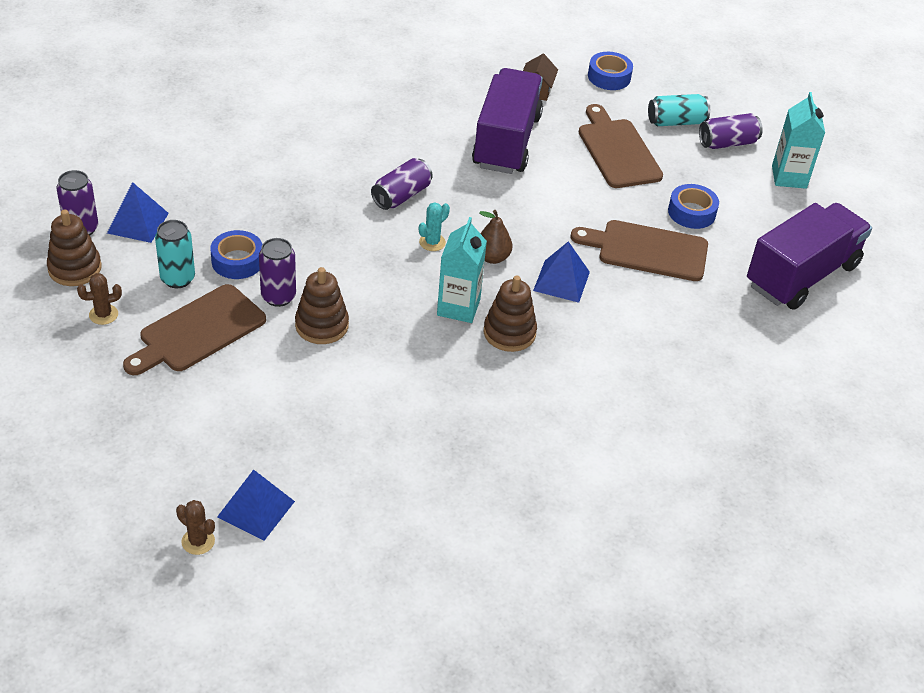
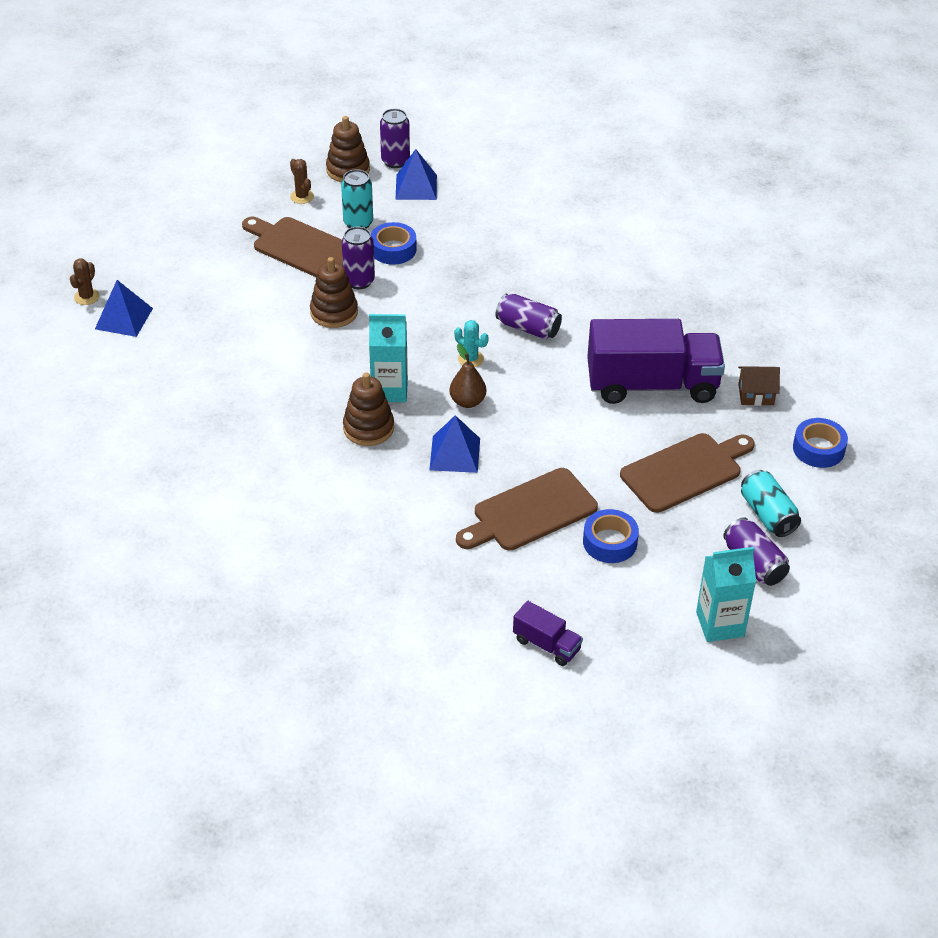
camera: 80 degrees right, 0 degrees up
(647, 250) = (530, 512): brown cutting board -> brown cutting board turned 120 degrees counterclockwise
(801, 275) = (546, 644): purple truck -> purple truck, size x0.45

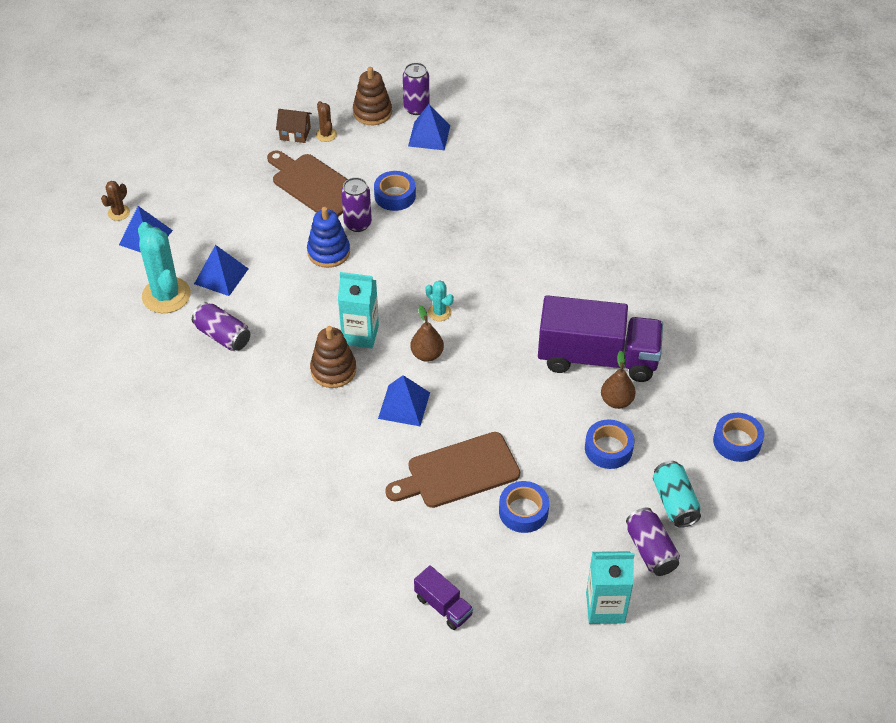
camera: 10 degrees right, 5 degrees up
(162, 374) = (166, 295): none -> turquoise cactus
(219, 348) = (221, 276): none -> blue pyramid
(334, 312) = (328, 252): brown stacking toy -> blue stacking toy
(358, 223) = (369, 166): turquoise can -> none
(528, 328) = (498, 287): purple can -> purple can (223, 336)
(682, 424) = (616, 401): none -> brown pear
(685, 471) = (608, 449): brown cutting board -> blue tape
(756, 394) = (691, 379): brown house -> brown house (295, 133)

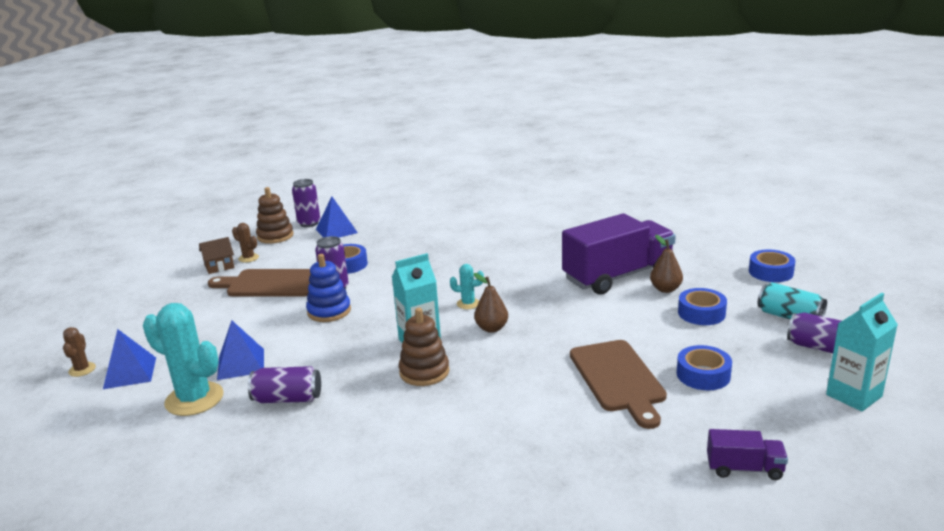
camera: 35 degrees left, 25 degrees down
(404, 405) = (515, 363): blue pyramid -> none
(458, 472) = (618, 379): brown cutting board -> brown cutting board turned 45 degrees counterclockwise

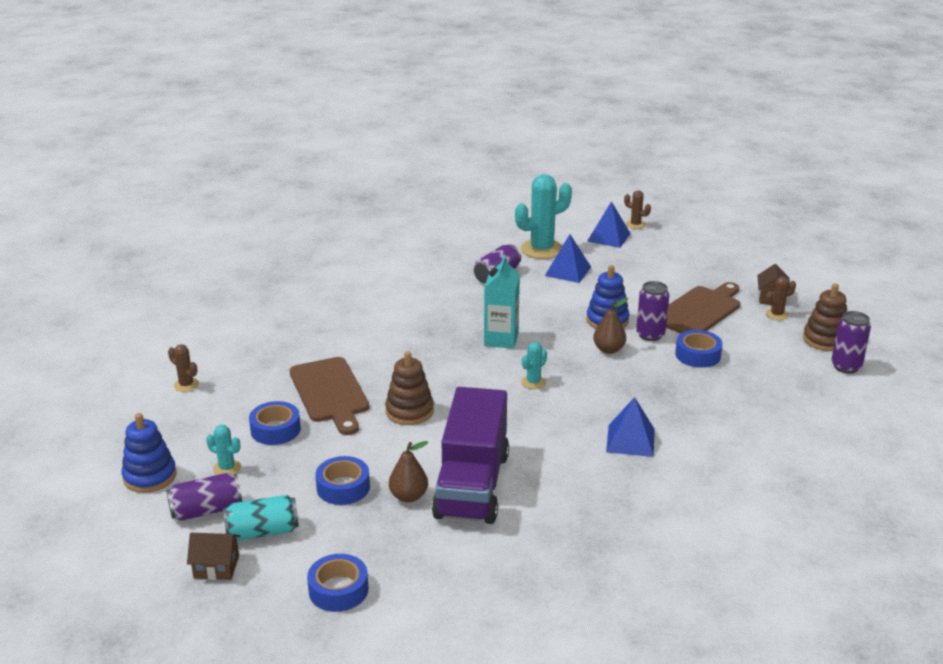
camera: 125 degrees right, 5 degrees up
(336, 231) = (802, 375): blue pyramid -> blue pyramid (630, 440)
(424, 372) = (457, 327): brown stacking toy -> brown stacking toy (409, 411)
(491, 328) = (476, 375): brown pear -> brown pear (608, 349)
(618, 379) = (330, 393): brown cutting board -> brown cutting board turned 135 degrees counterclockwise
(744, 468) = (186, 385): purple truck -> brown cactus
(777, 367) = (227, 468): none -> turquoise cactus
(842, 314) = (216, 567): none -> brown house
(854, 395) = (150, 476): turquoise carton -> blue stacking toy

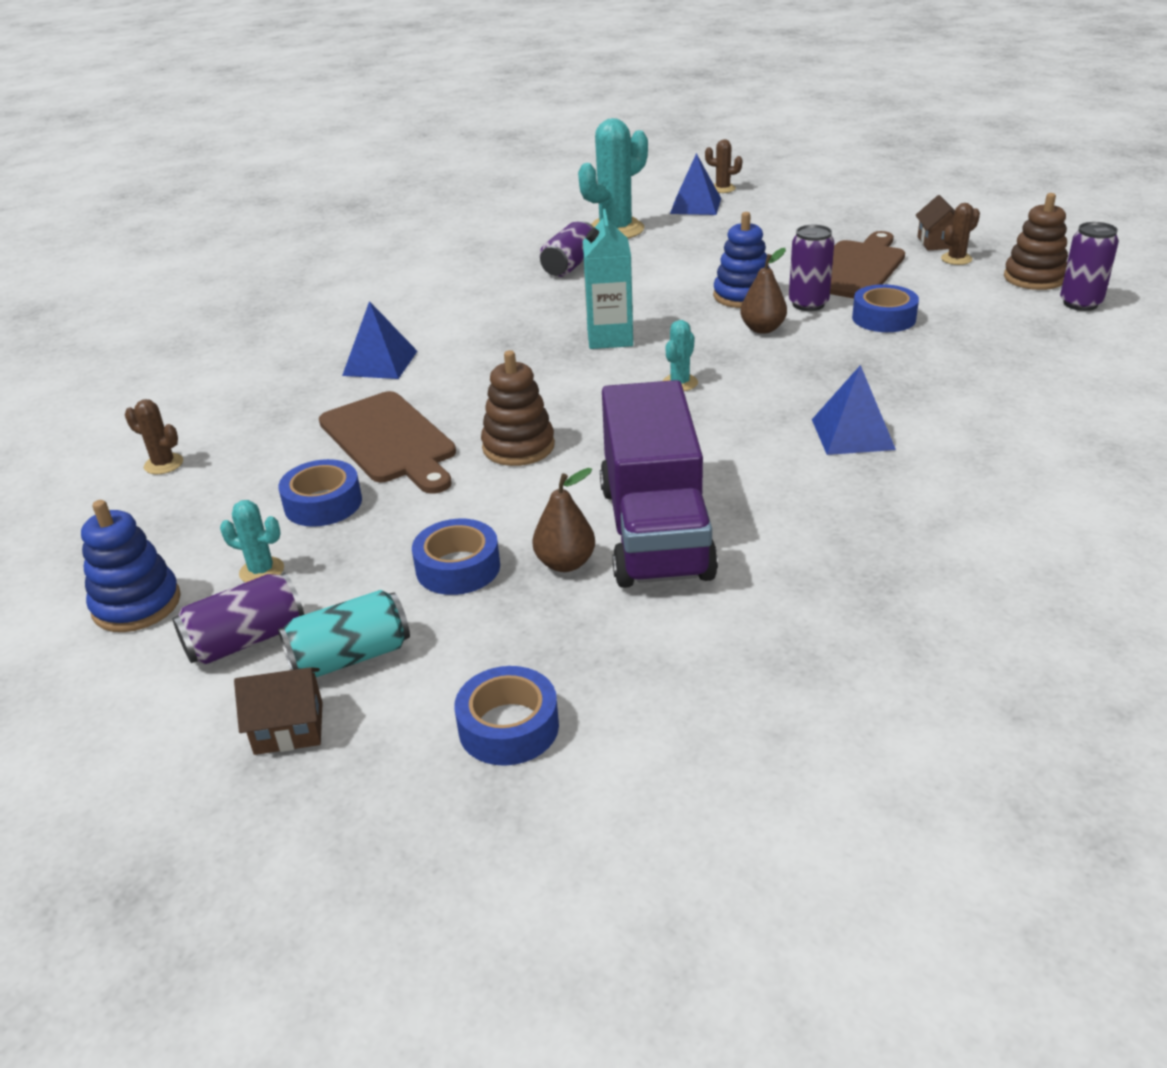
camera: 10 degrees left, 5 degrees up
(568, 271) = (662, 248): blue pyramid -> blue pyramid (380, 363)

